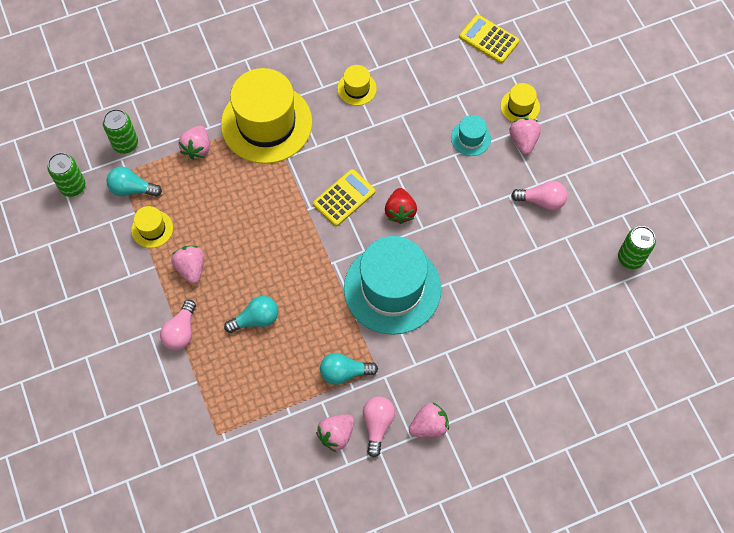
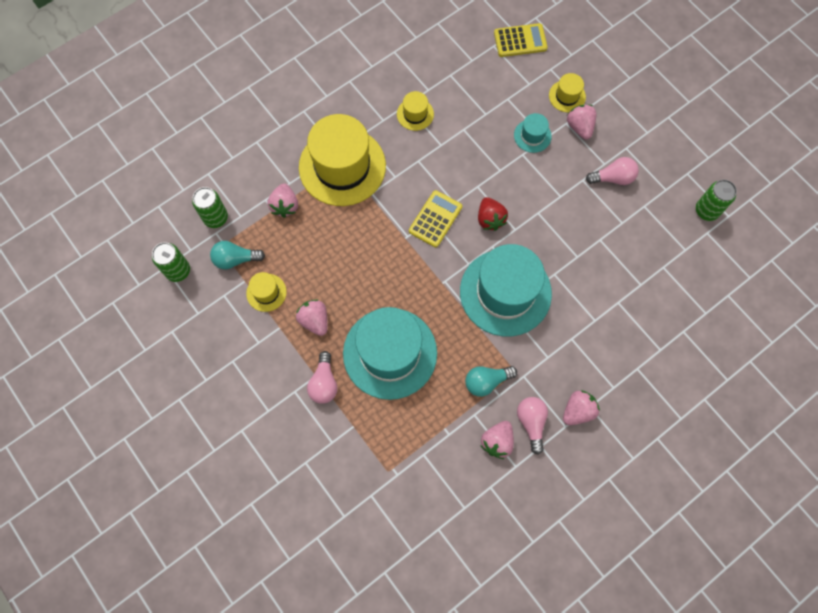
camera: 15 degrees left, 5 degrees up
(256, 319) = (390, 353): turquoise light bulb -> turquoise hat
(489, 39) = (520, 41): yellow calculator -> yellow calculator turned 150 degrees clockwise

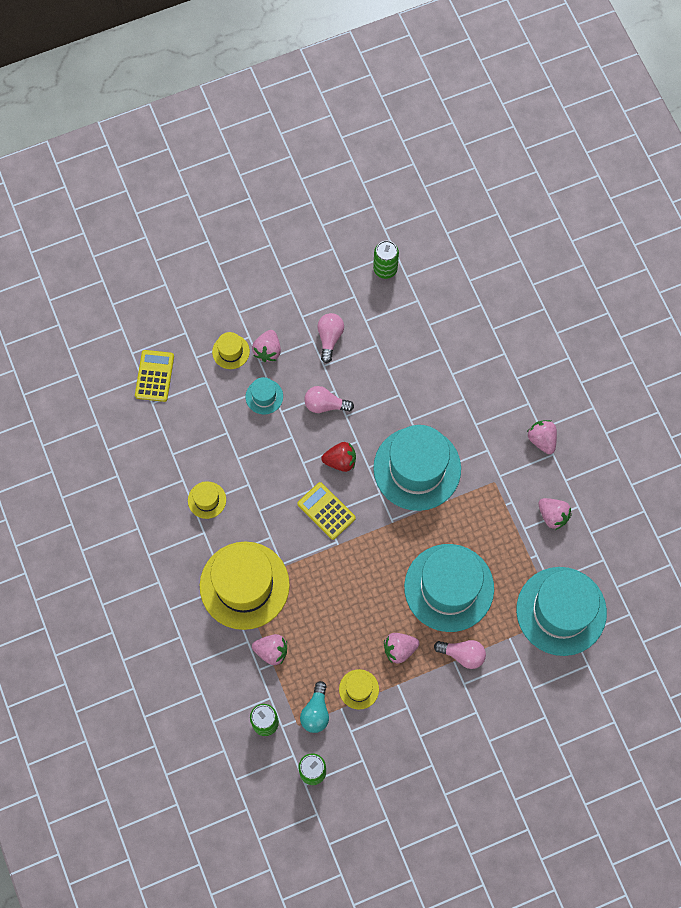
camera: 75 degrees left, 0 degrees up
(395, 474) = (561, 611): none -> turquoise hat
(486, 381) = (497, 509): turquoise light bulb -> none
(531, 422) = (543, 482): pink light bulb -> pink light bulb (325, 405)
(579, 127) = (268, 350): pink strawberry -> pink strawberry turned 75 degrees counterclockwise

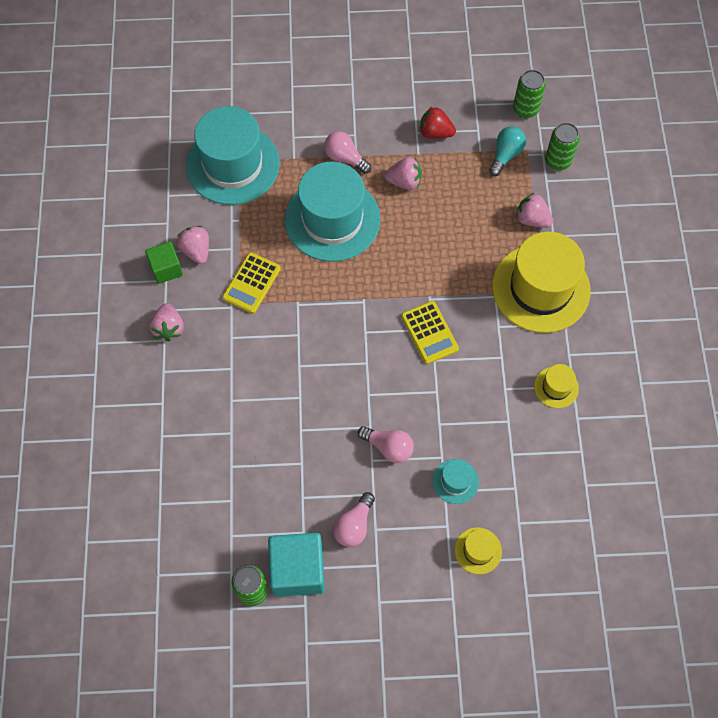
camera: 160 degrees left, 5 degrees down
(154, 376) = (579, 552): yellow calculator -> yellow calculator (251, 283)
(268, 350) = (433, 536): pink strawberry -> none
(340, 461) = (394, 379): red strawberry -> red strawberry (435, 133)
(358, 293) = (298, 570): none -> turquoise cube
(359, 689) = (457, 161): yellow hat -> none
(417, 468) = (315, 343): turquoise hat -> none
(570, 490) = (166, 269): none -> green cube

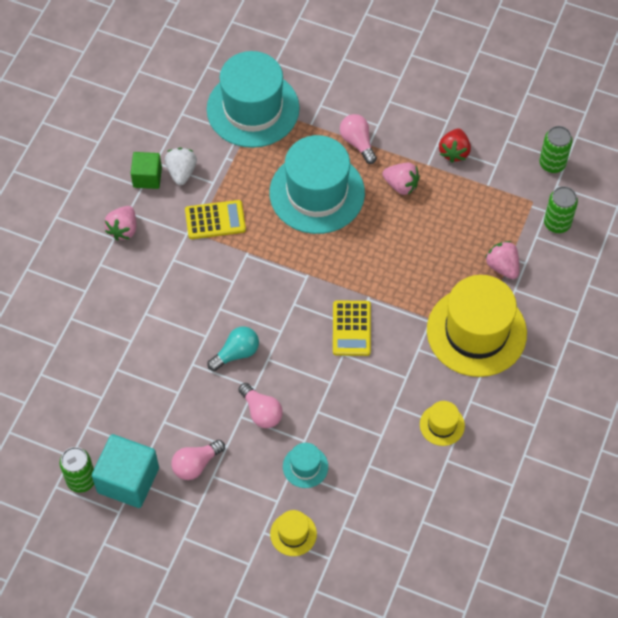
camera: 25 degrees right, 5 degrees down
(196, 251) = (181, 172): pink strawberry -> white strawberry
(251, 283) = (215, 220): yellow calculator -> yellow calculator turned 150 degrees counterclockwise
(435, 133) = (454, 152): red strawberry -> red strawberry turned 120 degrees counterclockwise
(505, 155) = (510, 198): turquoise light bulb -> turquoise light bulb (236, 353)

